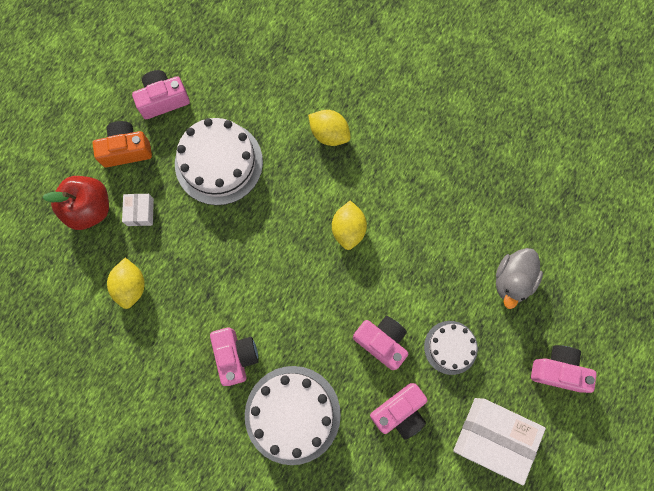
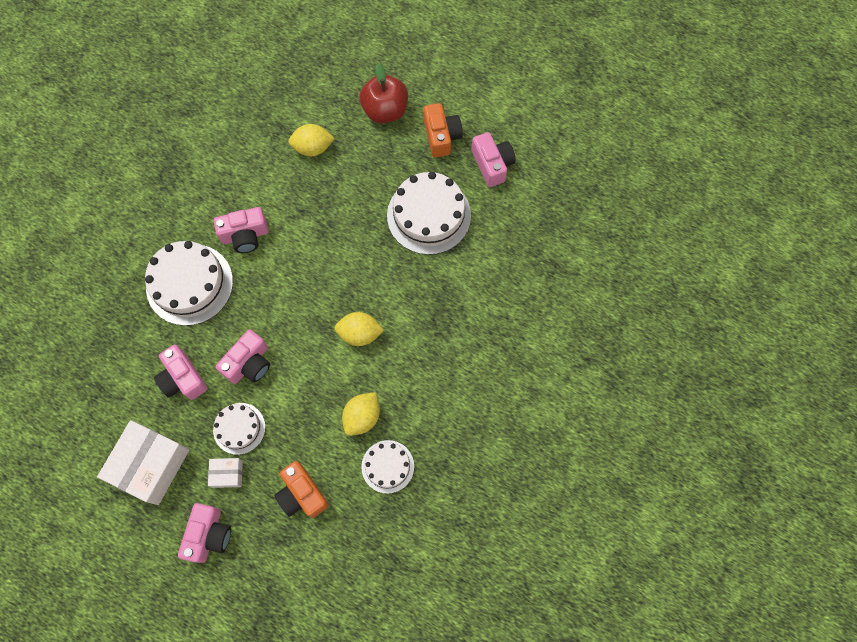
camera: 90 degrees right, 5 degrees down
(140, 212) = (381, 151): white box -> white box (227, 474)
(329, 134) = (459, 316): yellow lemon -> yellow lemon (362, 417)
(481, 200) = (387, 466): none -> white cake
(512, 280) = (302, 494): grey duck -> orange camera

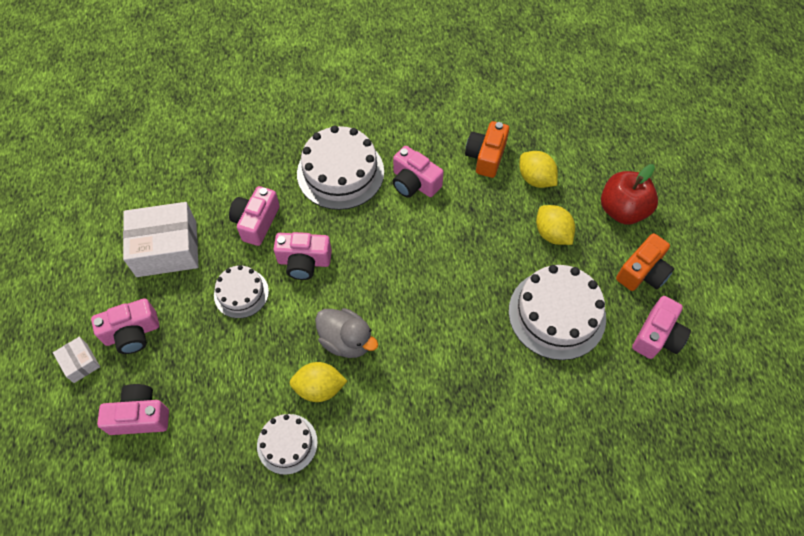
camera: 55 degrees right, 10 degrees down
(227, 474) = (195, 311): white box -> white box (80, 363)
(286, 565) = (140, 416): none -> pink camera
(302, 494) = (214, 384): orange camera -> orange camera (486, 156)
(339, 374) = (346, 341): none -> grey duck
(360, 334) = (396, 332): yellow lemon -> yellow lemon (552, 234)

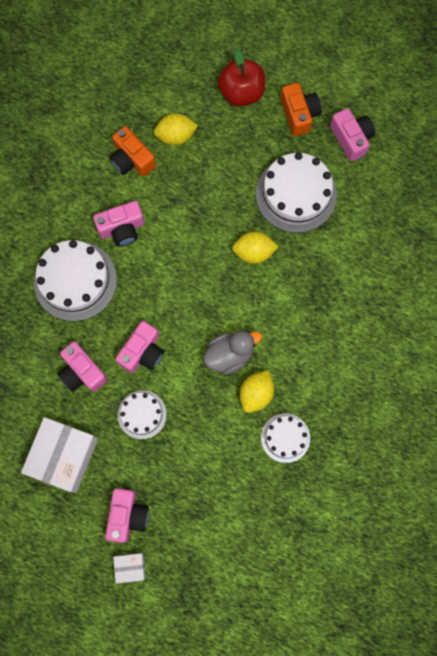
camera: 60 degrees left, 15 degrees up
(140, 416) = (203, 537): pink camera -> none
(552, 234) = (230, 155): yellow lemon -> yellow lemon (254, 252)

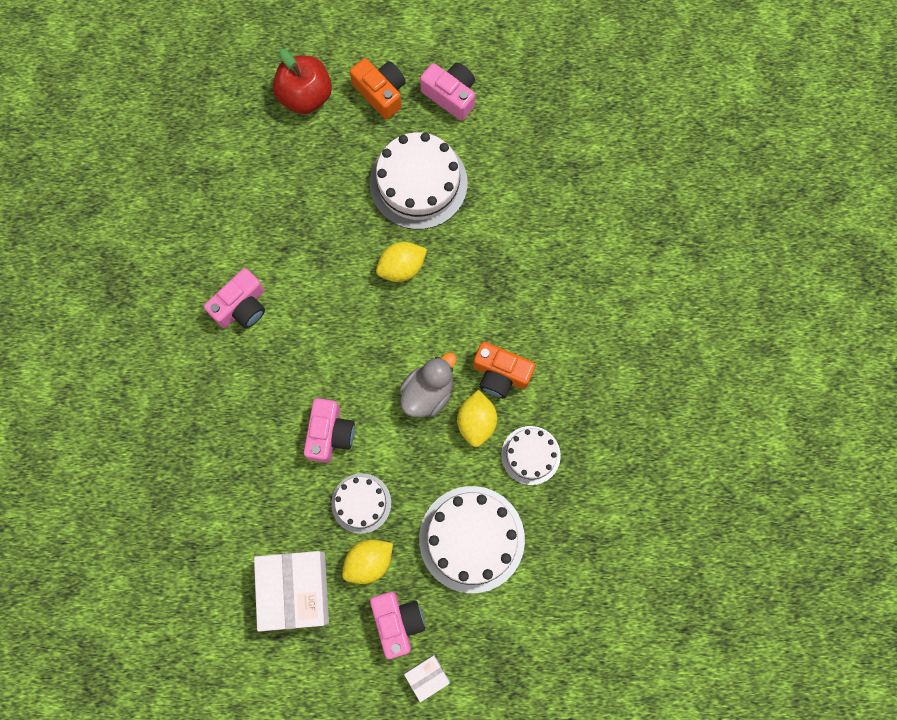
camera: 25 degrees left, 0 degrees up
(75, 281) = (215, 389): white cake -> white cake (471, 539)
(82, 372) = (272, 487): pink camera -> none
(132, 160) = (216, 224): orange camera -> orange camera (500, 374)
(176, 136) = (254, 176): yellow lemon -> yellow lemon (369, 562)

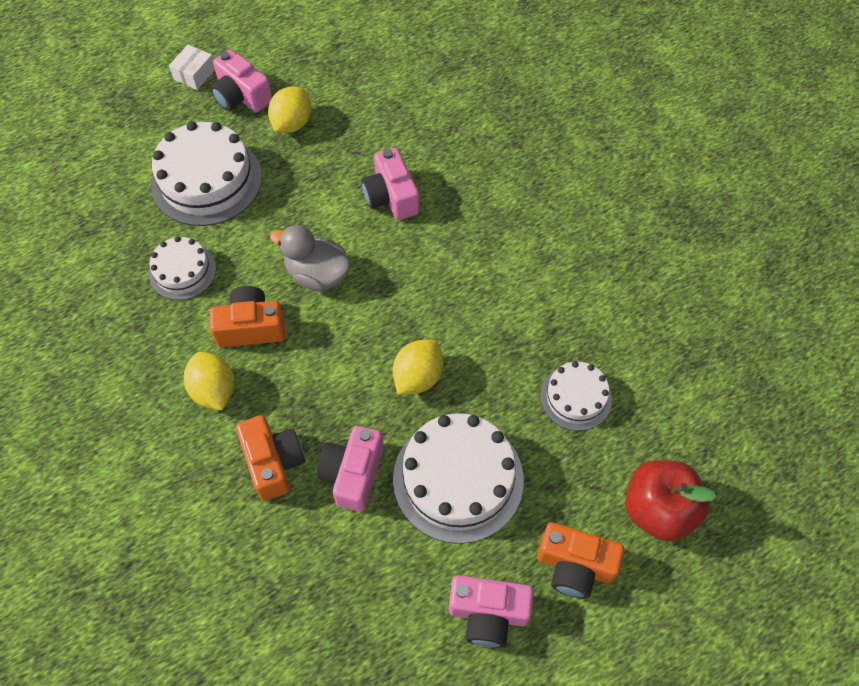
camera: 150 degrees right, 15 degrees down
(241, 306) = (553, 257): pink camera -> pink camera (353, 474)
(295, 590) = (344, 78): white box -> none
(361, 503) = (326, 160): white cake -> white cake (575, 397)
(428, 392) = (317, 275): grey duck -> grey duck turned 105 degrees clockwise
(476, 422) = (253, 273): yellow lemon -> yellow lemon (214, 390)
(534, 260) = (273, 462): none -> orange camera

